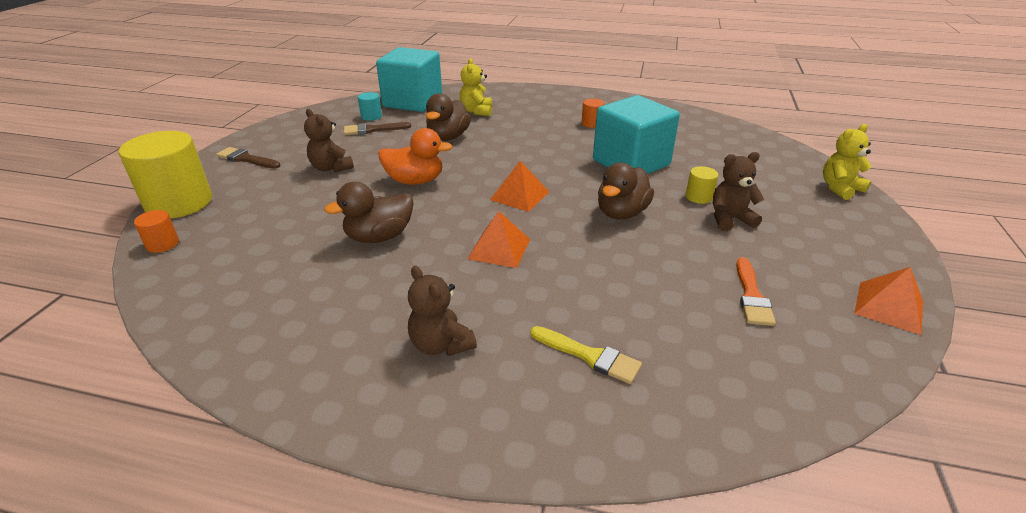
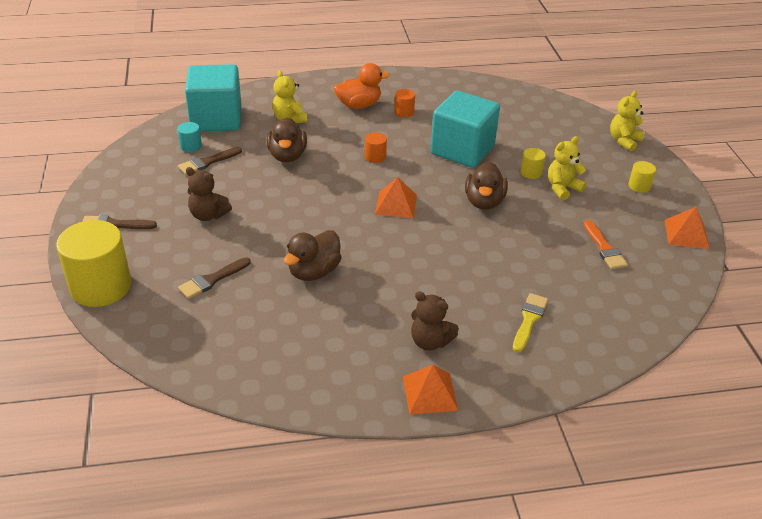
camera: 25 degrees left, 5 degrees up
(162, 244) = (133, 328): orange cylinder -> orange cylinder (375, 157)
(277, 220) = (212, 280): none -> brown brush
(415, 181) = (297, 211): orange duck -> orange duck (359, 105)
(499, 248) = (415, 257): orange pyramid -> orange pyramid (429, 393)
(589, 356) = (529, 320): yellow brush -> yellow brush turned 75 degrees counterclockwise
(730, 219) = (562, 188): brown teddy bear -> yellow teddy bear
(839, 237) = (639, 186): none -> yellow cylinder

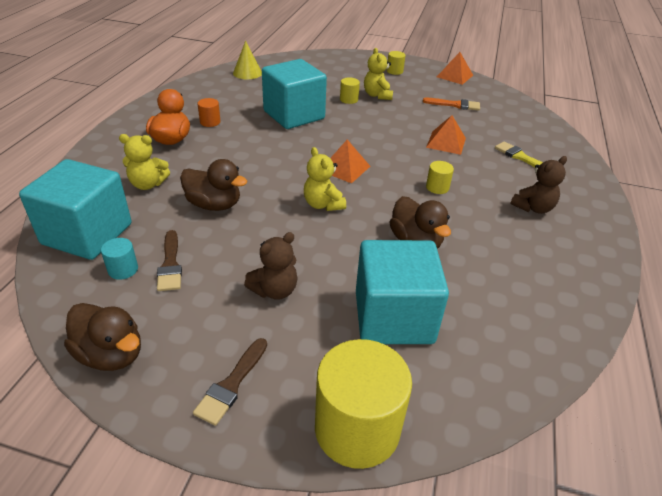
camera: 65 degrees left, 0 degrees up
(212, 280) = (393, 317): brown brush -> turquoise cube
(375, 157) = (265, 157): orange cylinder -> none
(412, 268) = (437, 187): none -> yellow cylinder
(429, 393) = (593, 227): orange pyramid -> orange pyramid (446, 142)
(484, 202) = (371, 129): brown duck -> brown duck (111, 354)
(516, 99) = (247, 73): none -> yellow cone
(624, 141) = (339, 58): yellow teddy bear -> yellow teddy bear (323, 204)

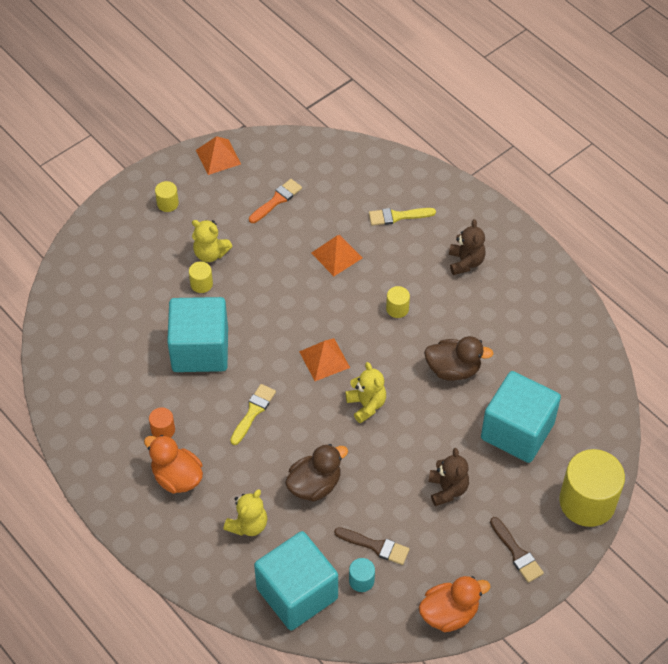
camera: 55 degrees left, 15 degrees up
(111, 354) = (449, 613): brown duck -> orange duck
(247, 73) = (69, 346): yellow cone -> none
(261, 152) = (253, 412): none -> yellow brush
(323, 204) = (366, 405): yellow teddy bear -> yellow teddy bear turned 120 degrees counterclockwise

